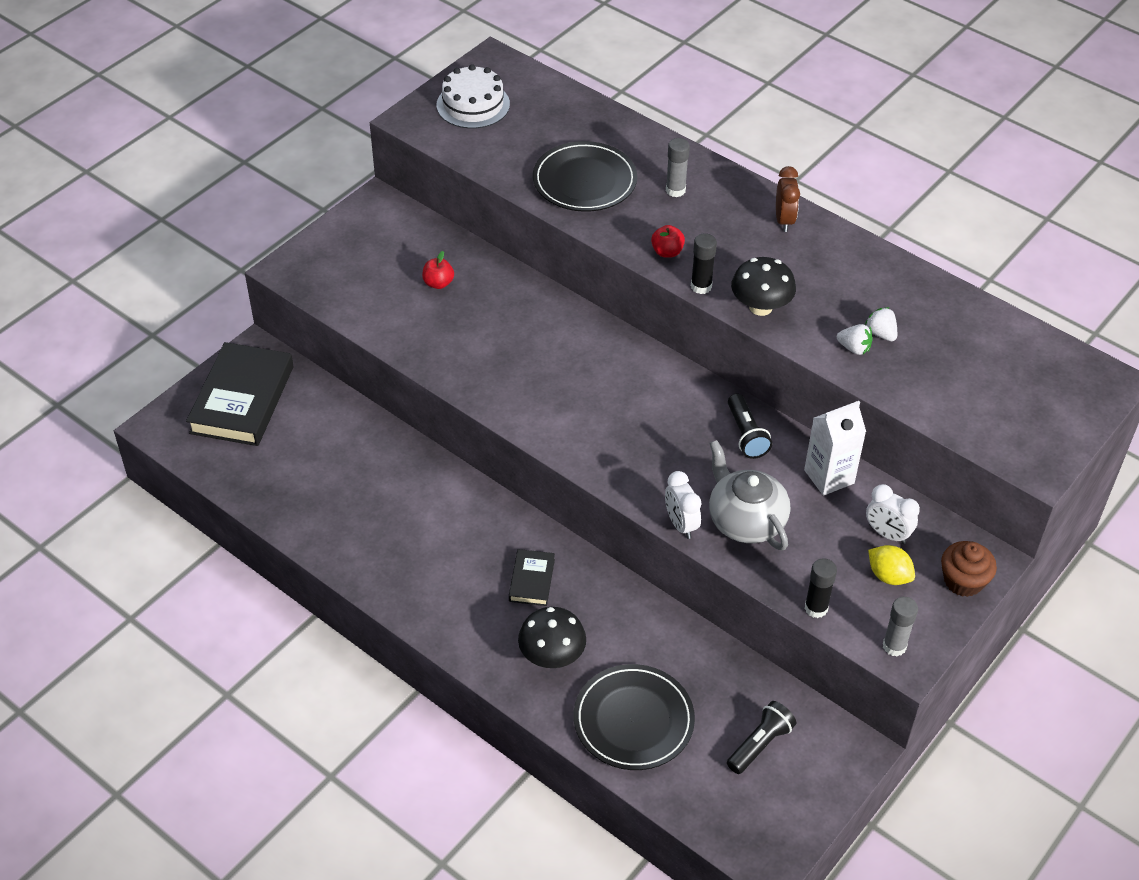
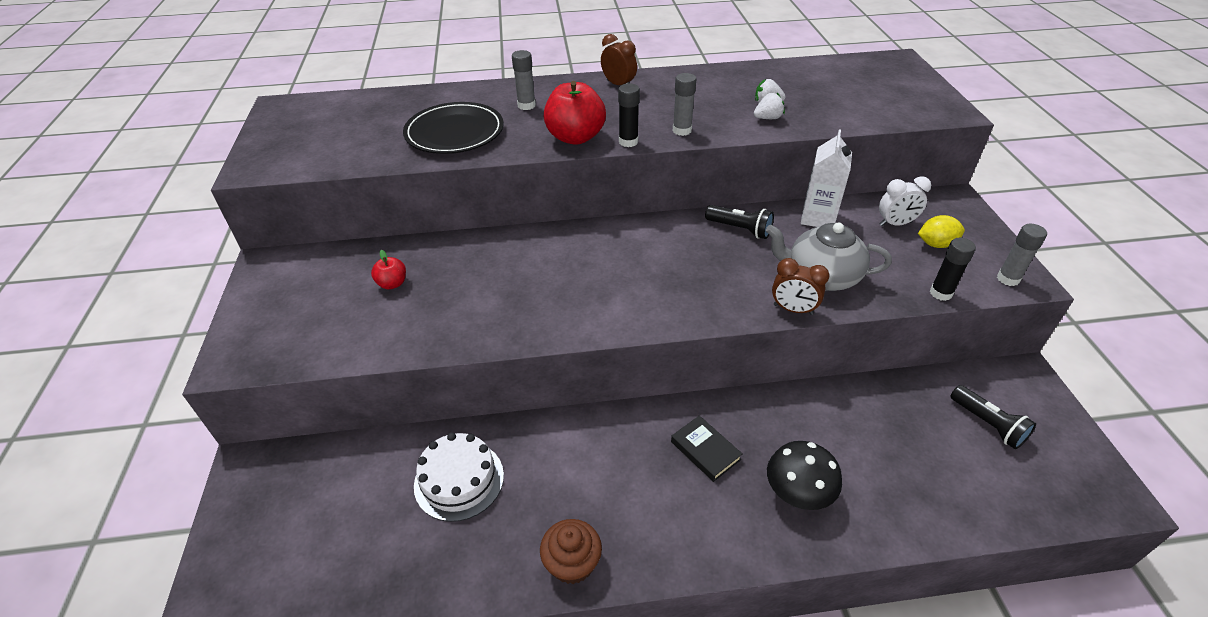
camera: 45 degrees left, 5 degrees down
(242, 399) = (277, 517): black book -> none
(473, 105) = (297, 136): white cake -> white cake (459, 480)
(633, 720) = (910, 485): black plate -> none
(667, 252) = (575, 137): red apple -> red apple, size x1.97
(681, 524) = (793, 309): white clock -> brown clock
(760, 307) = (682, 130): black mushroom -> grey glue stick
(760, 744) = (987, 424): black flashlight -> black flashlight turned 150 degrees clockwise
(963, 581) = (967, 218): brown cupcake -> brown cupcake (572, 563)

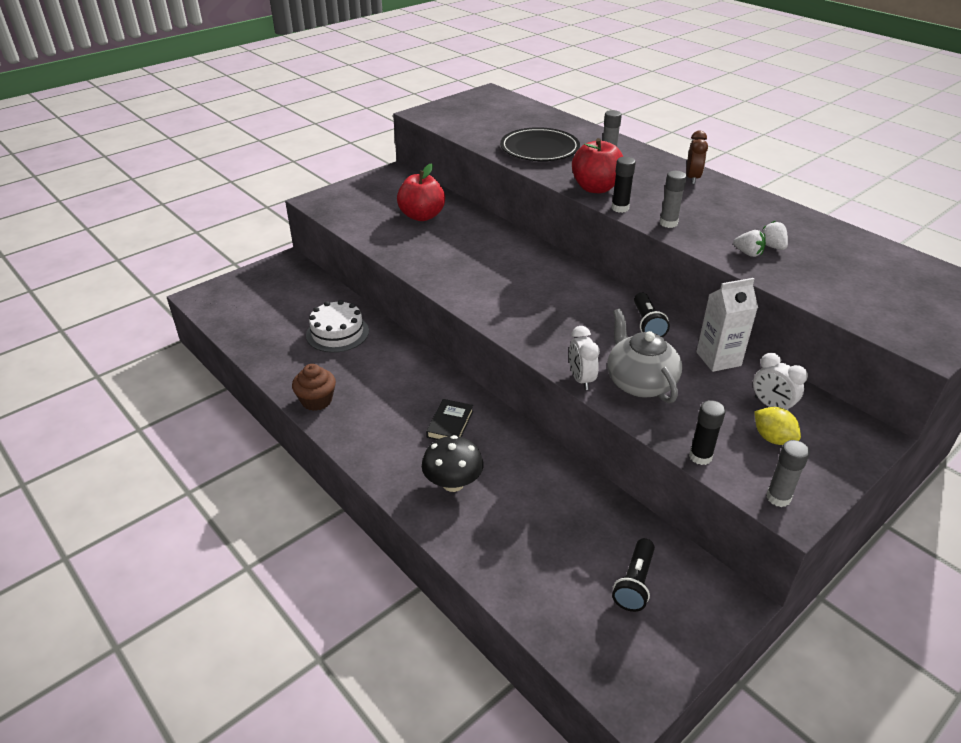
camera: 55 degrees right, 5 degrees down
(392, 284) = (422, 216): red apple -> red apple, size x1.97
(793, 309) = (581, 379): brown clock -> white clock

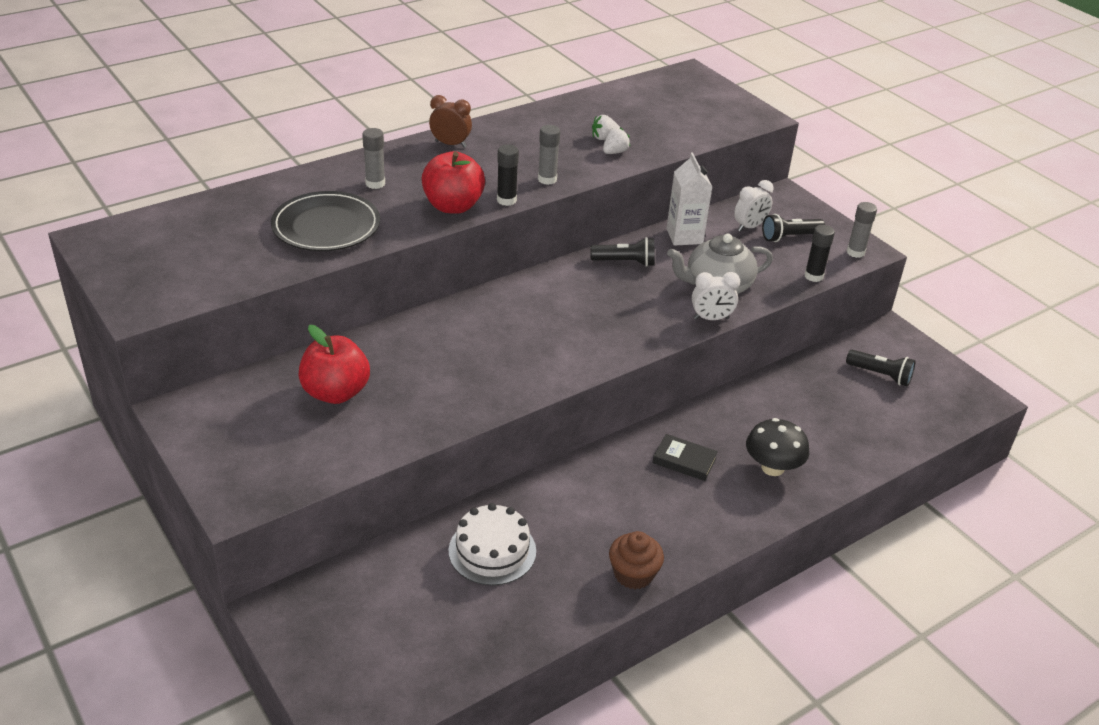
camera: 85 degrees left, 0 degrees up
(772, 438) = (789, 237): yellow lemon -> black flashlight

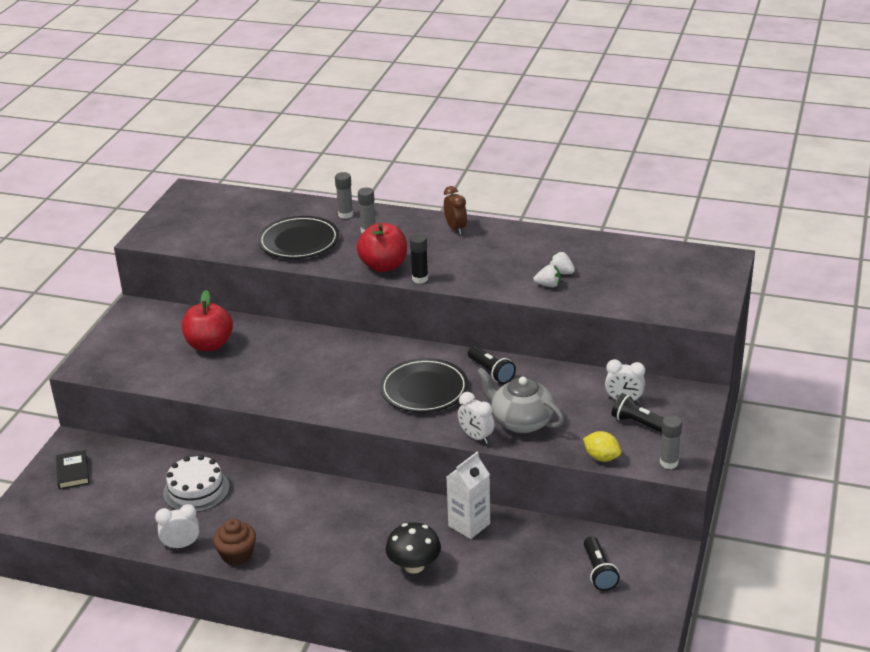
camera: 55 degrees right, 5 degrees down
(547, 179) = (469, 279): grey glue stick -> grey glue stick (345, 215)
(573, 608) = (181, 545): none -> white clock
(603, 308) = (424, 389): none -> black plate
(684, 236) = (563, 379): white carton -> white carton (469, 525)
(684, 460) = (372, 523): black book -> black book (73, 472)
(813, 276) = (601, 457): black glue stick -> yellow lemon

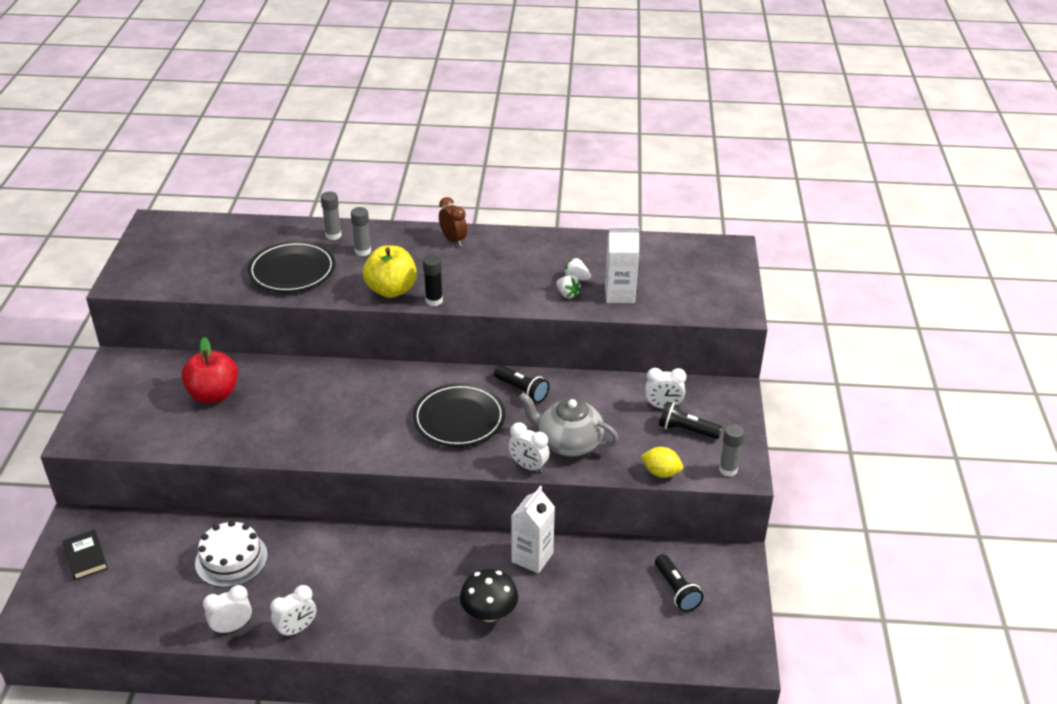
camera: 15 degrees left, 5 degrees up
(237, 554) = (296, 629): brown cupcake -> white clock
(383, 266) = (391, 290): red apple -> yellow apple
(548, 285) = (567, 294): white strawberry -> white strawberry turned 60 degrees clockwise
(599, 290) = (619, 294): none -> white carton

